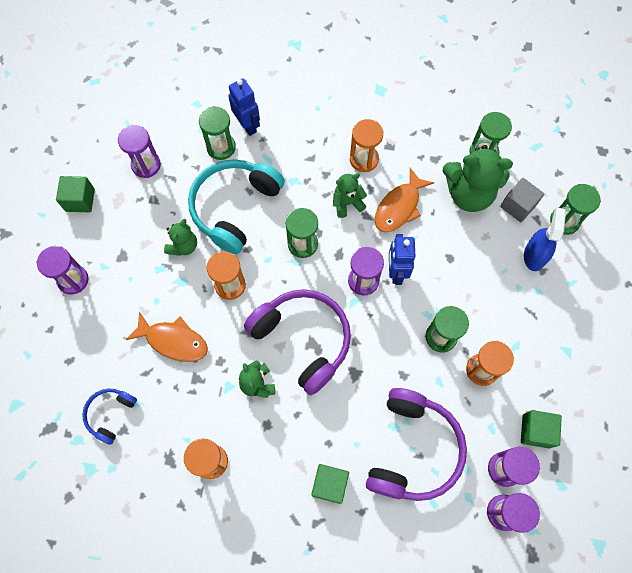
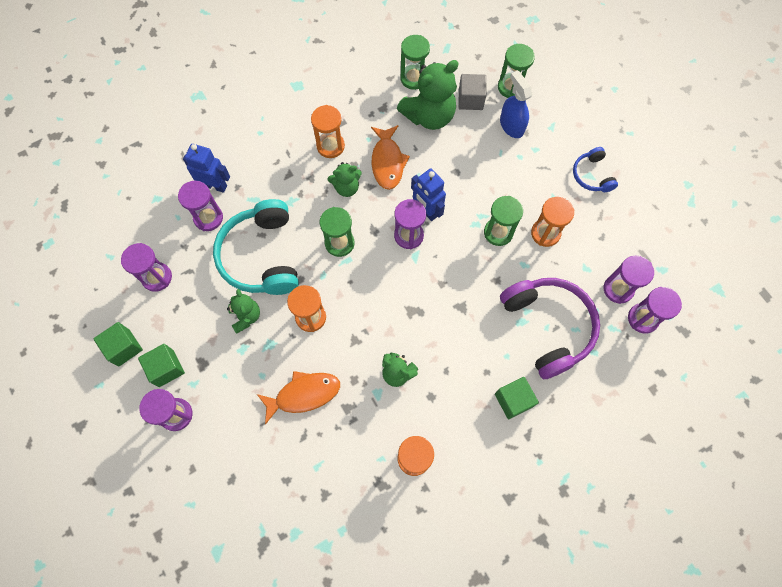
camera: 40 degrees left, 0 degrees up
(110, 414) = (303, 491): blue headphones -> blue headphones (592, 175)
(221, 147) = (208, 218): green hourglass -> purple hourglass
(303, 339) = (402, 313): purple headphones -> none
(347, 203) = (346, 187): green teddy bear -> green teddy bear turned 135 degrees counterclockwise
(536, 431) = (615, 246): green cube -> green cube (166, 368)

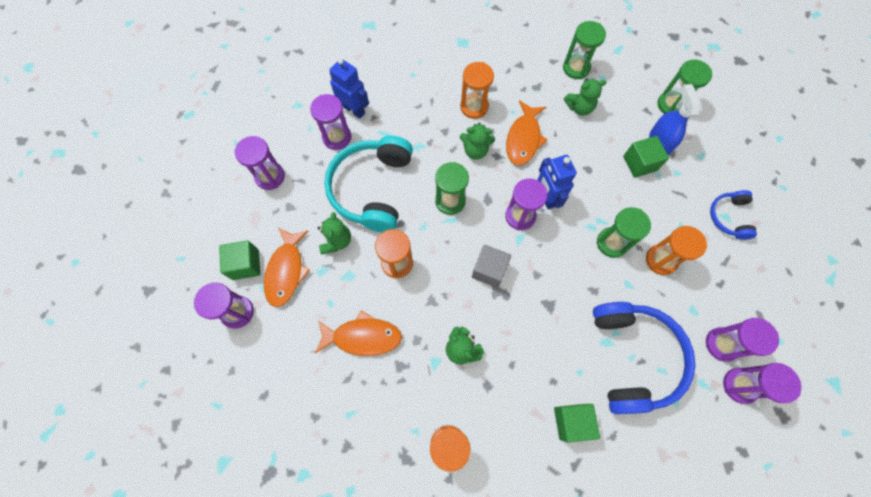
camera: 20 degrees right, 0 degrees up
(124, 347) = (216, 231): green cube -> green cube (639, 163)
(208, 361) = (286, 271): none -> orange fish
(429, 116) = (579, 107): green teddy bear -> green teddy bear, size x0.55
(470, 99) = (626, 104): grey cube -> grey cube (489, 270)
(548, 327) = (633, 357): purple headphones -> blue headphones

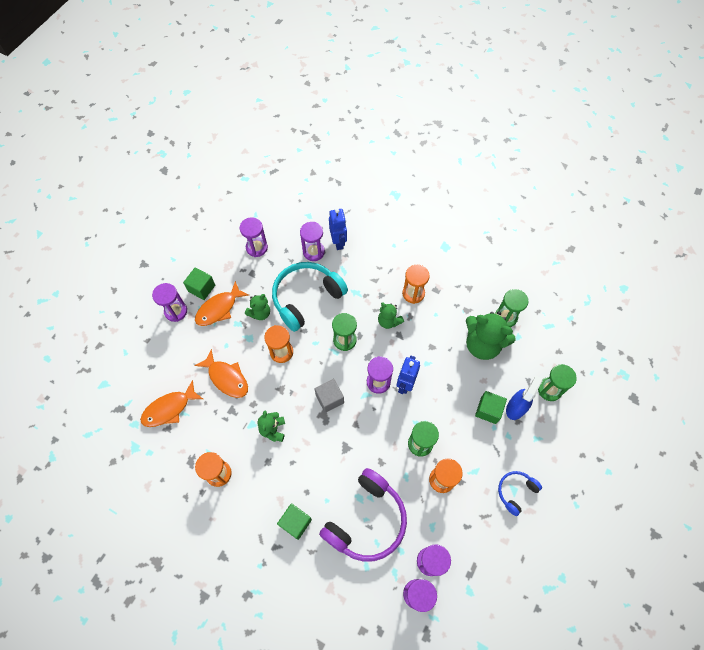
camera: 40 degrees right, 5 degrees down
(523, 139) = (426, 337): orange fish -> orange fish (169, 409)
(579, 107) = (482, 344): green teddy bear -> green teddy bear, size x1.83
(633, 357) = (367, 520): blue headphones -> purple headphones

